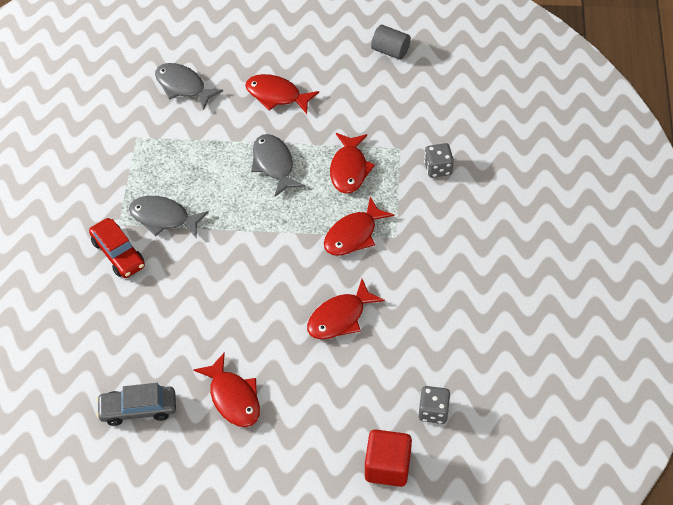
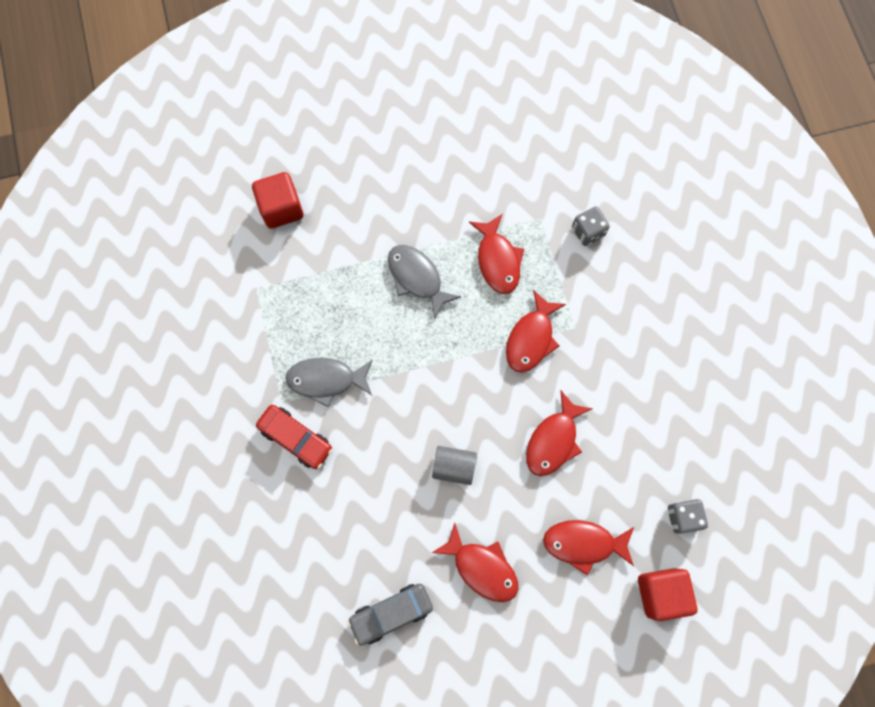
camera: 20 degrees left, 20 degrees up
(183, 86) = (281, 208): grey fish -> red cube
(277, 95) = (387, 190): red fish -> red fish (583, 543)
(390, 51) = (486, 98): grey cylinder -> grey cylinder (454, 467)

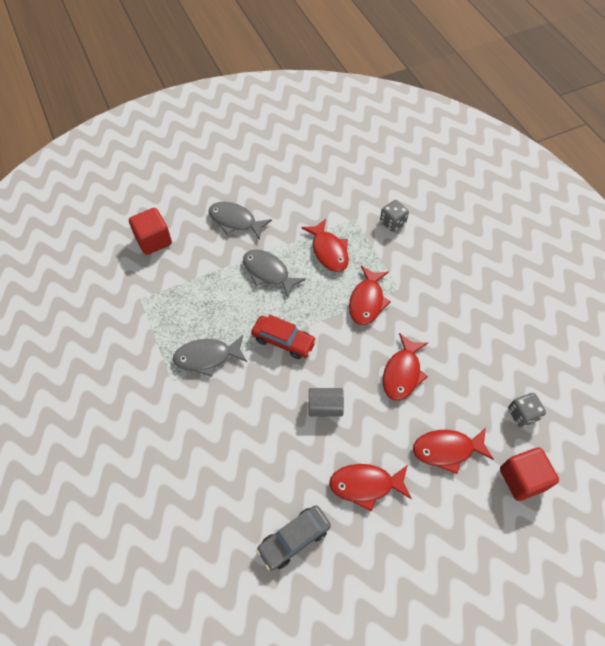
camera: 10 degrees left, 15 degrees down
(296, 438) = (188, 406): red car -> red car (283, 341)
(387, 196) = (235, 221): none -> grey fish
(481, 567) = (365, 485): red fish -> red fish turned 150 degrees clockwise

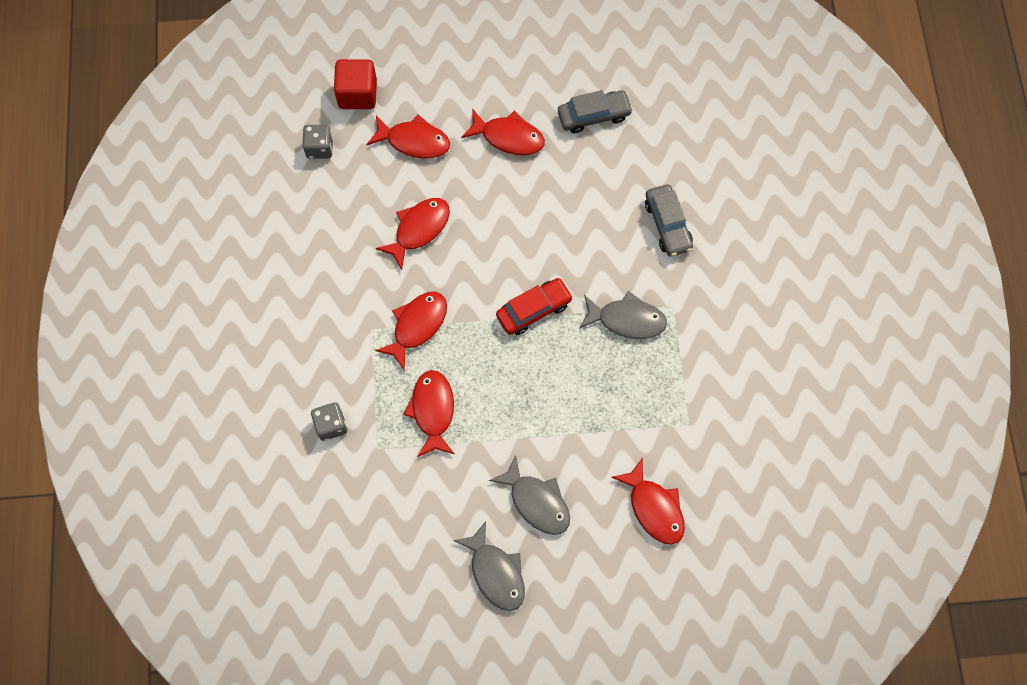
camera: 160 degrees left, 10 degrees up
(153, 240) = (654, 508): red cube -> red fish
(193, 450) = (667, 225): none -> grey car
(268, 272) = (520, 406): grey fish -> grey fish (495, 572)
(283, 341) = (534, 310): red car -> red car turned 105 degrees clockwise
(325, 407) = (517, 222): grey cylinder -> none

